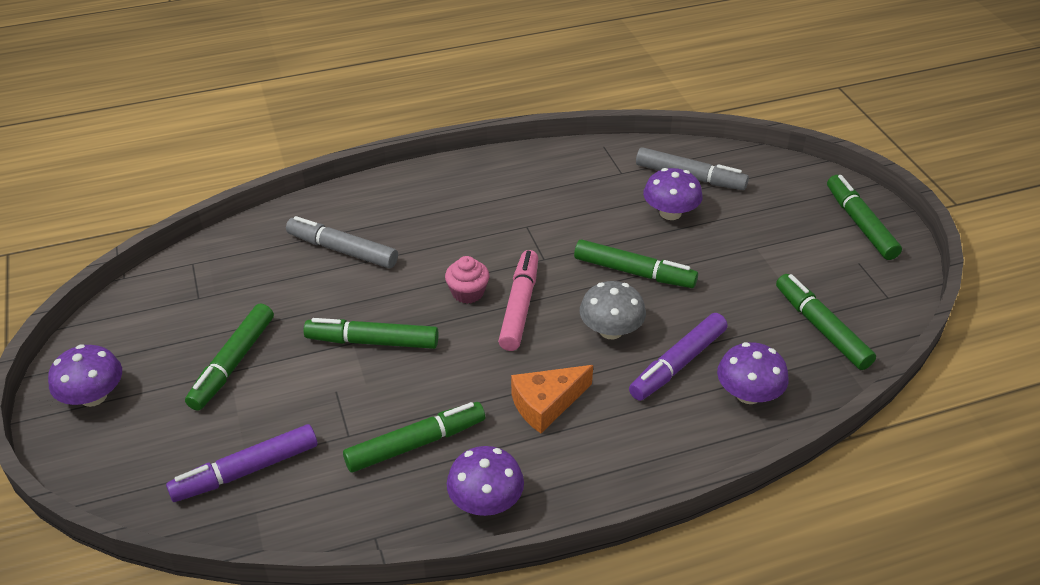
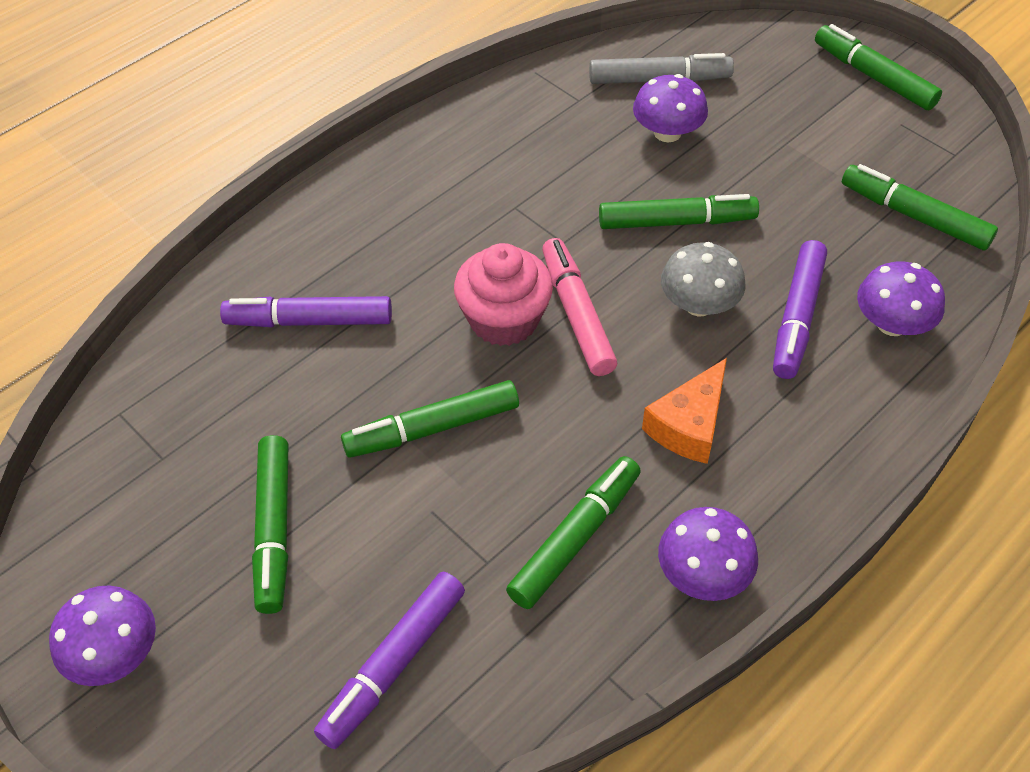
camera: 25 degrees left, 10 degrees up
(342, 250) = (310, 321): grey marker -> purple marker
(468, 292) = (504, 319): pink cupcake -> pink cupcake, size x1.65

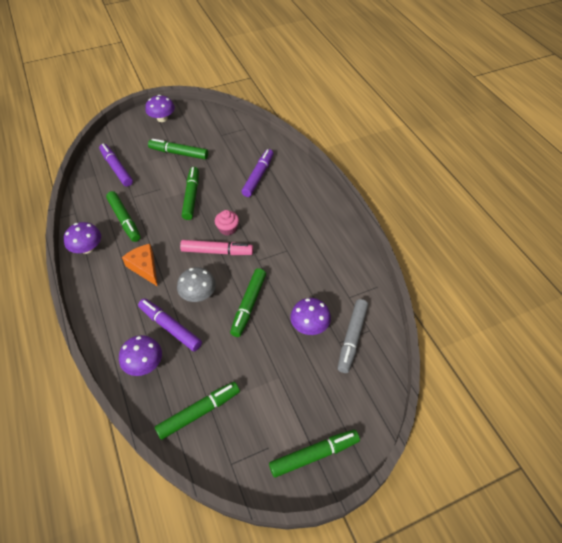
camera: 110 degrees right, 0 degrees up
(504, 319) = (227, 229): pink cupcake -> pink cupcake, size x0.60

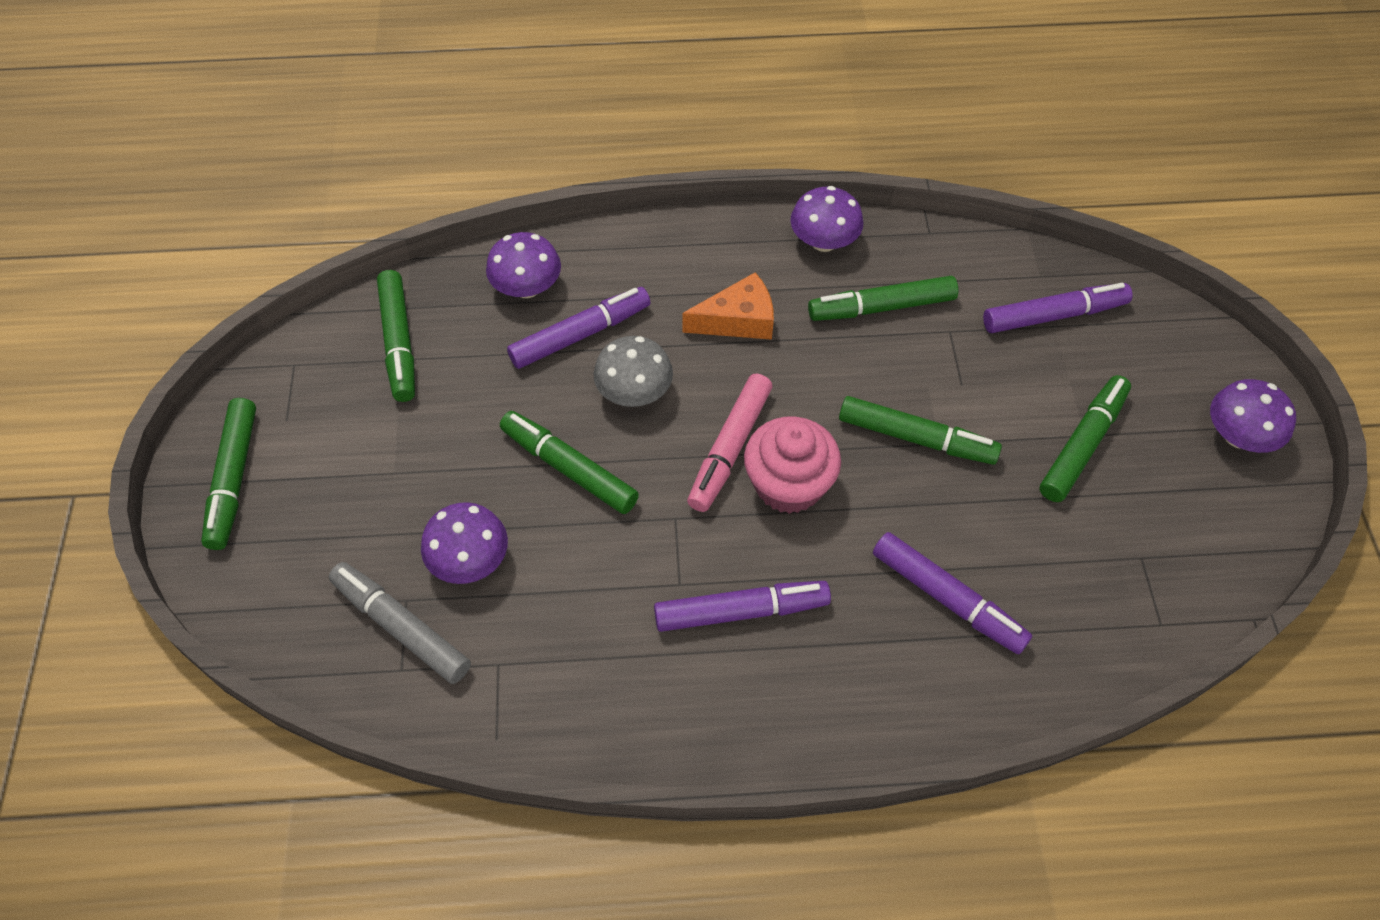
camera: 110 degrees right, 5 degrees up
(227, 229) = (788, 484): pink cupcake -> pink cupcake, size x1.65
(289, 229) = (740, 611): none -> purple marker

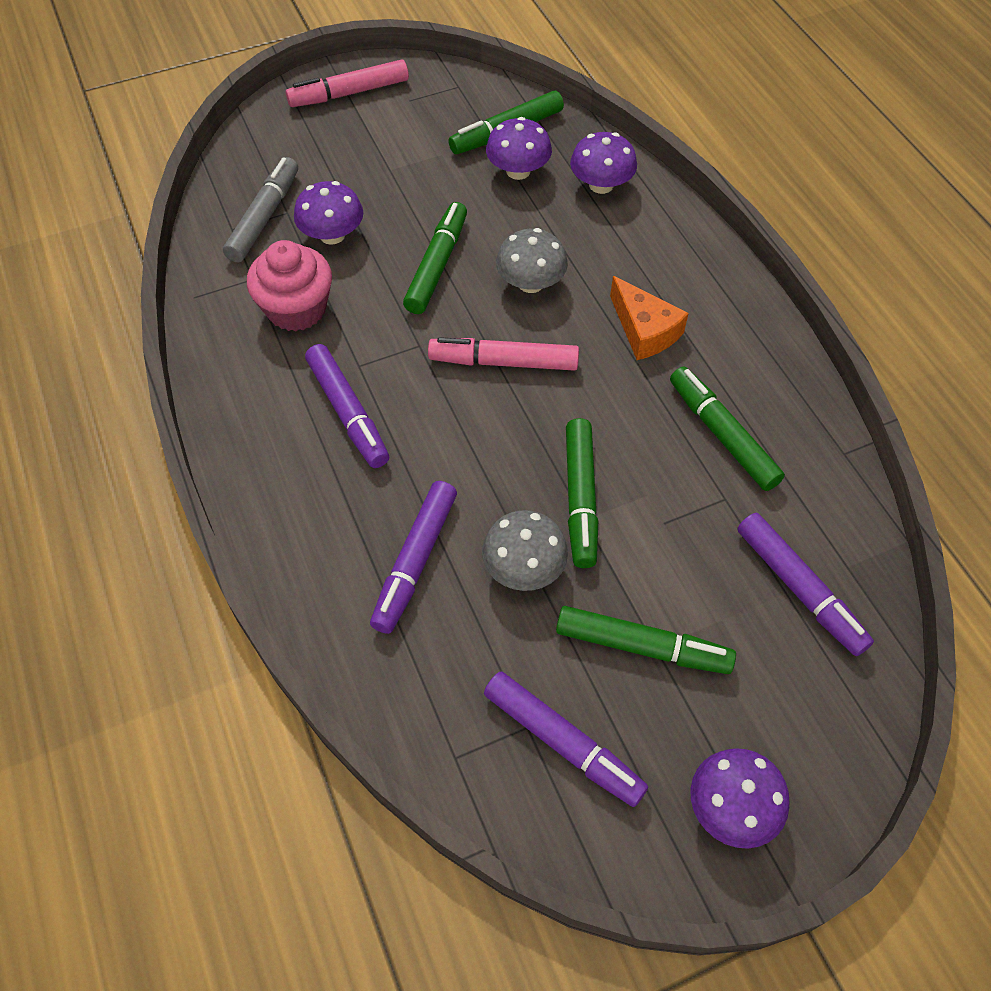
camera: 70 degrees right, 0 degrees up
(234, 478) = (349, 93): green marker -> pink marker
(580, 335) = (570, 232): purple marker -> purple marker (562, 742)
(788, 484) = (485, 413): pink cupcake -> pink cupcake (296, 309)
(824, 241) = (777, 369): purple mushroom -> purple mushroom (518, 171)
(979, 508) = (524, 568): none -> grey mushroom

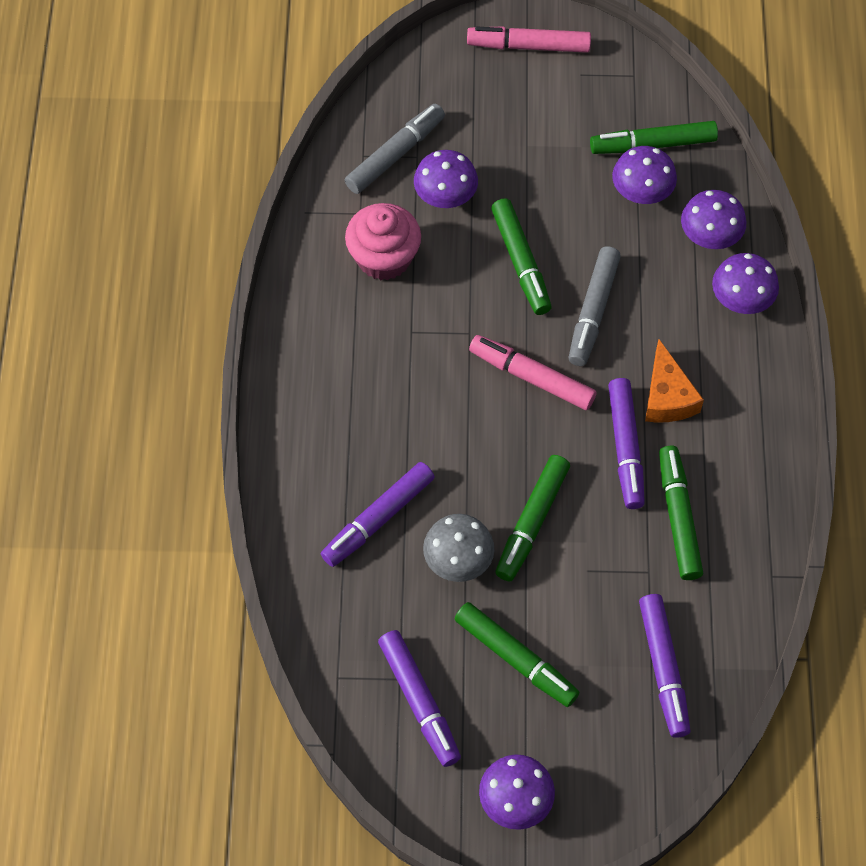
camera: 25 degrees right, 5 degrees up
(348, 412) = (384, 371): purple marker -> purple marker (625, 447)
(437, 265) = (521, 262): green marker -> green marker turned 120 degrees clockwise
(530, 283) = (593, 311): grey mushroom -> grey marker
(661, 225) = (741, 299): none -> purple mushroom

